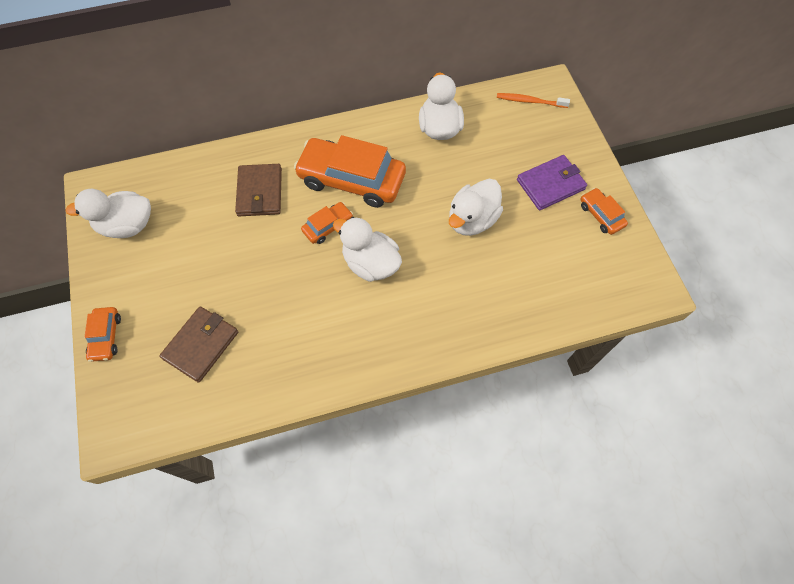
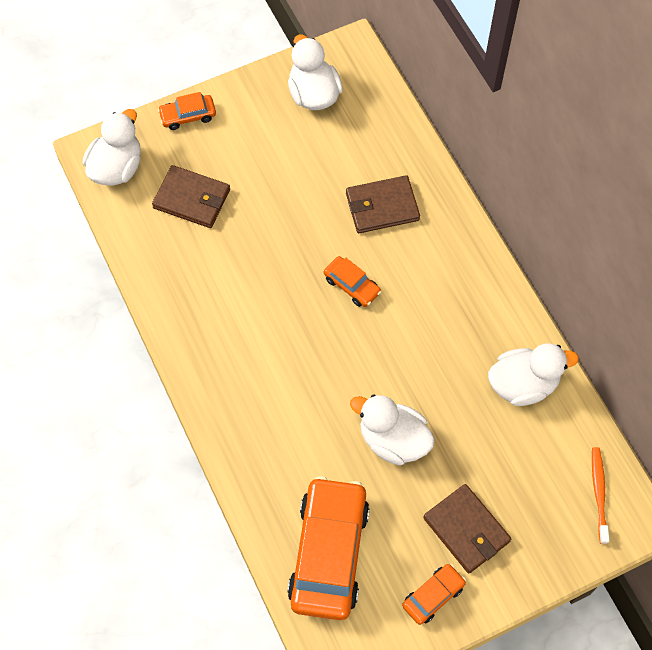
camera: 80 degrees right, 0 degrees up
(351, 180) = (420, 297): orange car -> orange car (328, 553)
(370, 263) = (313, 338): white duck -> white duck (117, 168)
(550, 184) = (466, 530): purple wallet -> brown wallet

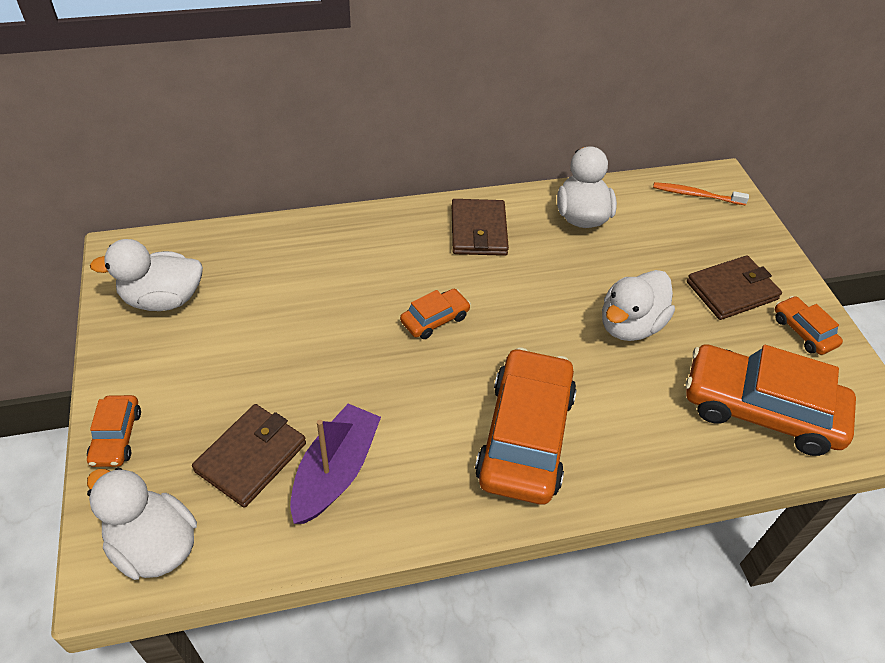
camera: 80 degrees left, 15 degrees down
(193, 253) = (335, 471): none -> purple boat
(254, 372) = (525, 436): none -> orange car
(382, 207) = (344, 272): brown wallet -> brown wallet (478, 231)

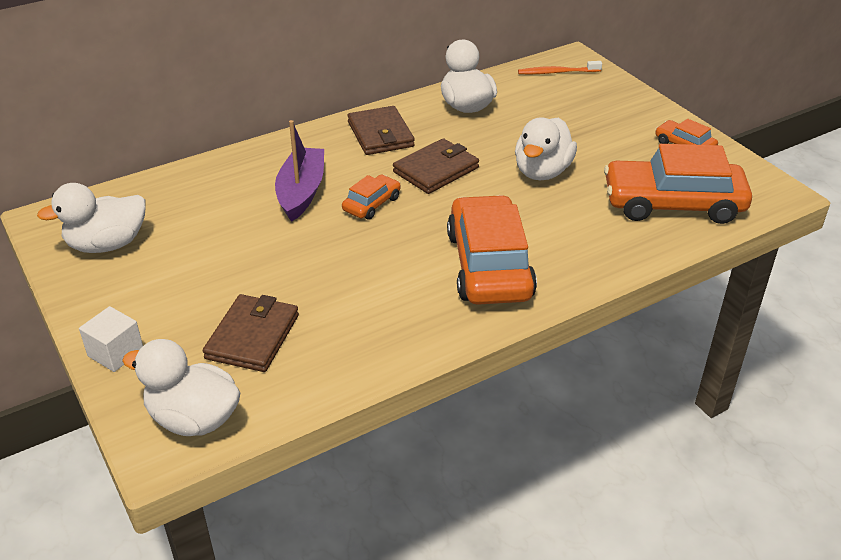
camera: 15 degrees left, 10 degrees down
(116, 437) = (116, 353): orange car -> white cube
(335, 471) = (335, 328): purple boat -> purple boat (301, 192)
(732, 290) = (615, 131): brown wallet -> brown wallet (436, 170)

